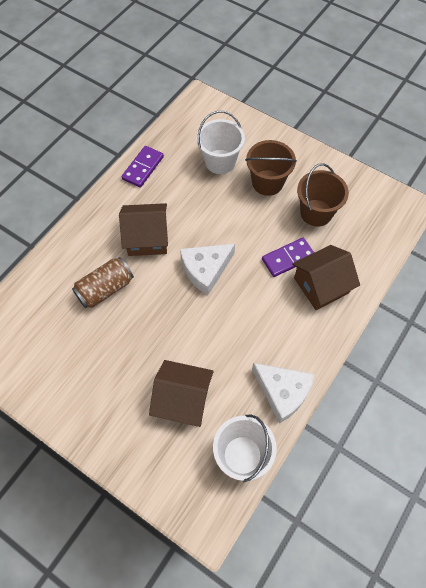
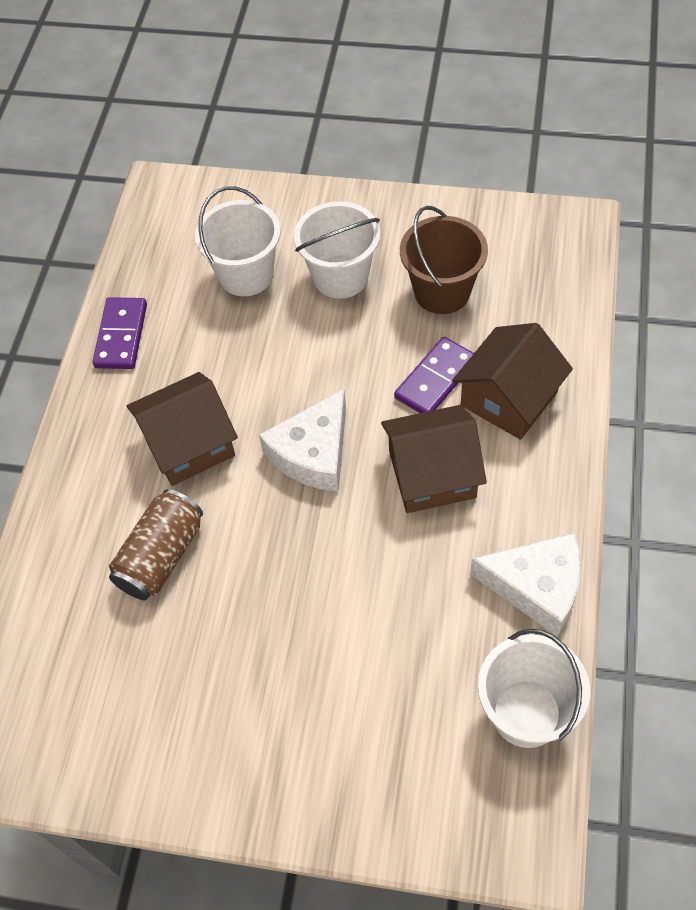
camera: 20 degrees left, 5 degrees down
(183, 399) = (386, 672): brown house -> brown house (432, 474)
(267, 183) = (340, 277): brown bucket -> white bucket

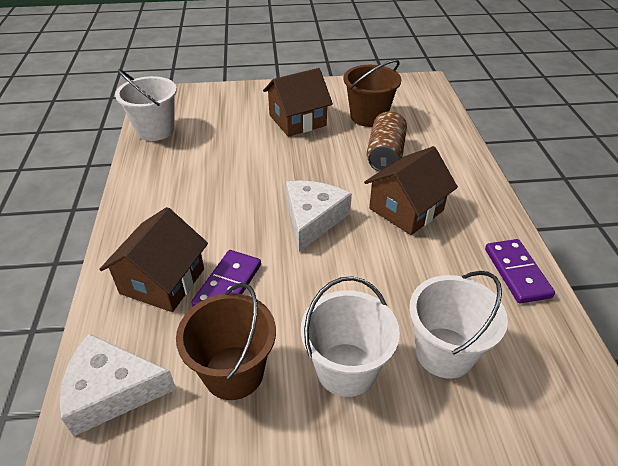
camera: 160 degrees right, 15 degrees down
(138, 664) = (368, 117): none -> brown bucket
(432, 474) = (221, 220): brown house -> brown house (297, 120)
(537, 587) = (146, 176): white cheese -> white cheese (112, 391)

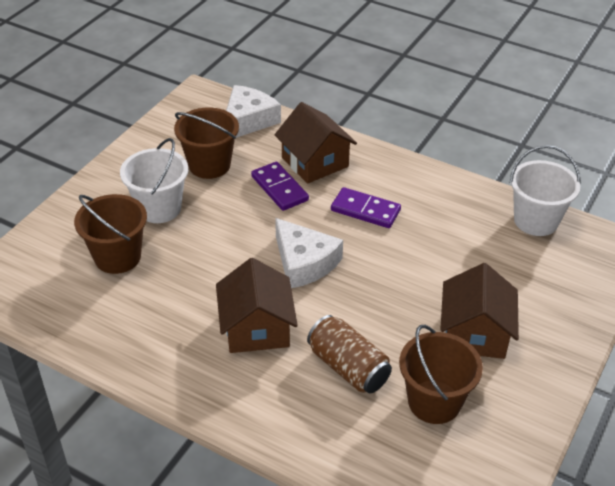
camera: 125 degrees right, 0 degrees up
(444, 352) = (117, 257): white bucket -> brown bucket
(517, 273) = (122, 346): purple domino -> purple domino (365, 210)

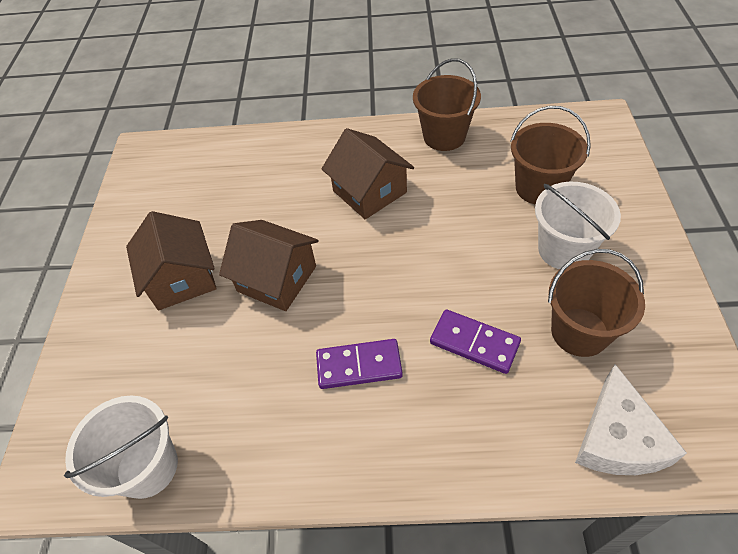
camera: 155 degrees right, 10 degrees up
(304, 262) = (377, 267): white cheese -> none
(315, 162) = (470, 410): brown house -> brown house (277, 278)
(348, 367) = (277, 199): brown can -> none
(434, 402) = (197, 207): brown bucket -> brown bucket (444, 136)

